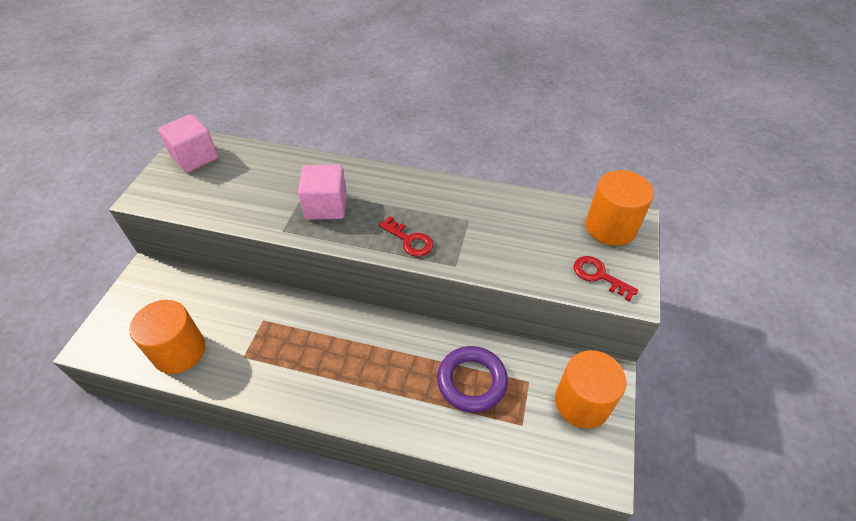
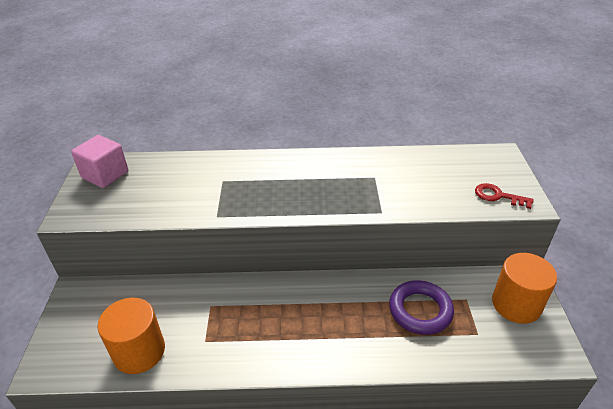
camera: 15 degrees left, 10 degrees down
(326, 206) = (247, 190): pink cube -> none
(410, 240) = (333, 201): red key -> none
(610, 227) = (487, 161): orange cylinder -> none

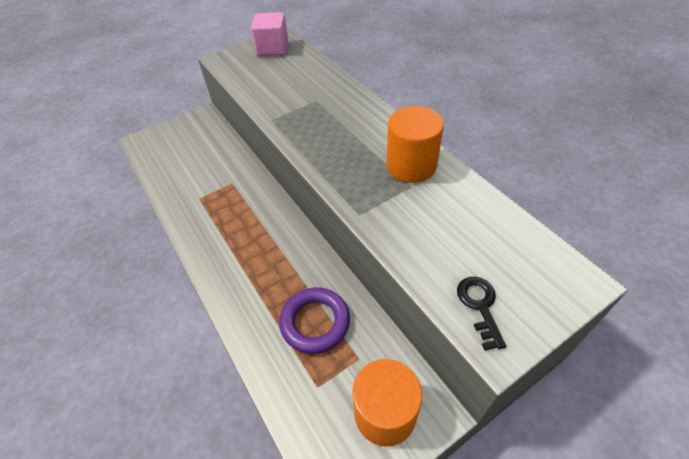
camera: 60 degrees right, 10 degrees up
(139, 351) = (172, 172): orange cylinder -> orange cylinder (411, 165)
(498, 196) = (479, 306): red key -> black key

